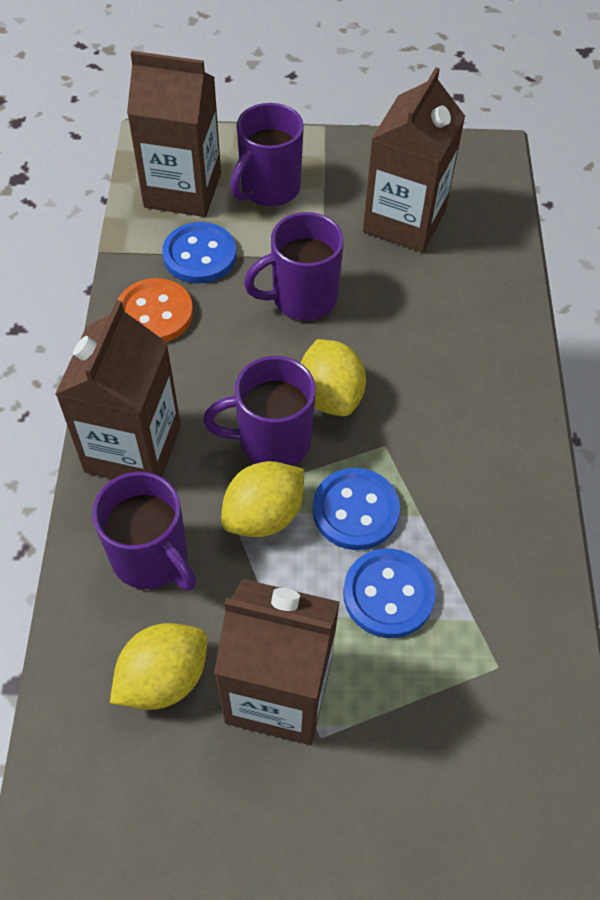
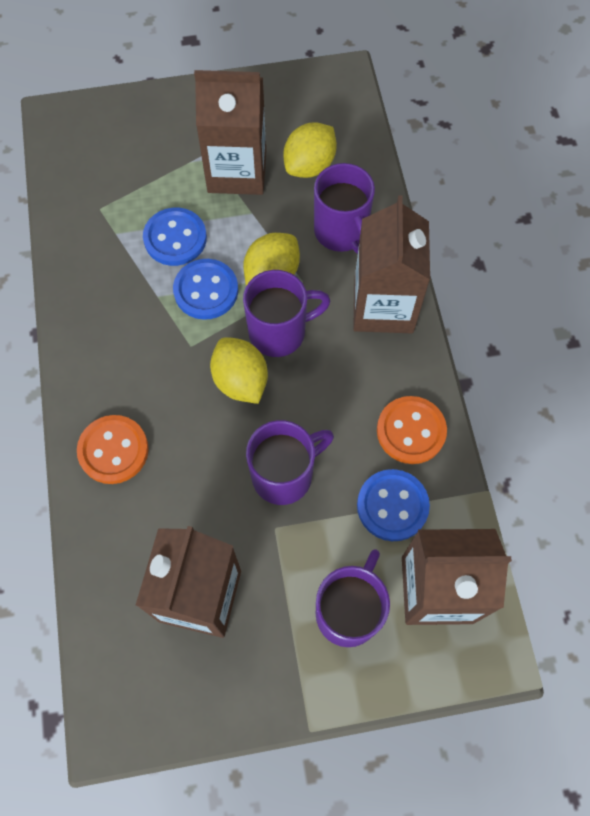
camera: 170 degrees right, 10 degrees up
(152, 558) = (341, 232): purple mug -> purple mug turned 150 degrees counterclockwise
(484, 351) = (113, 450): none -> orange button

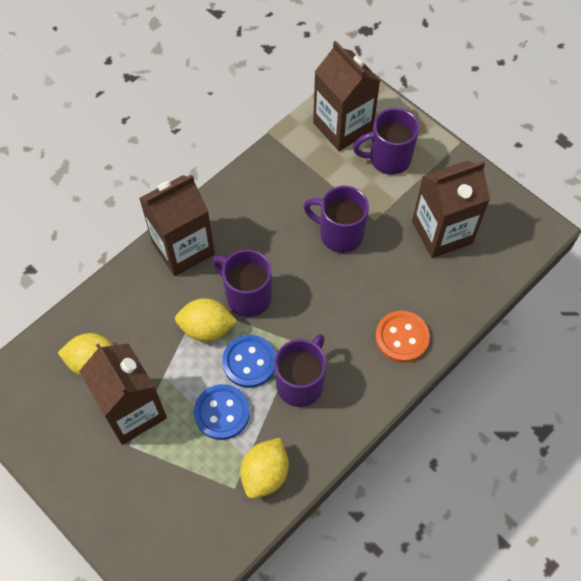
camera: 125 degrees left, 5 degrees down
(240, 380) = (299, 296): yellow lemon -> yellow lemon (265, 474)
(341, 232) = (141, 306): purple mug -> purple mug (301, 383)
(392, 506) = (313, 171): blue button -> none
(411, 431) = (260, 186): orange button -> none

